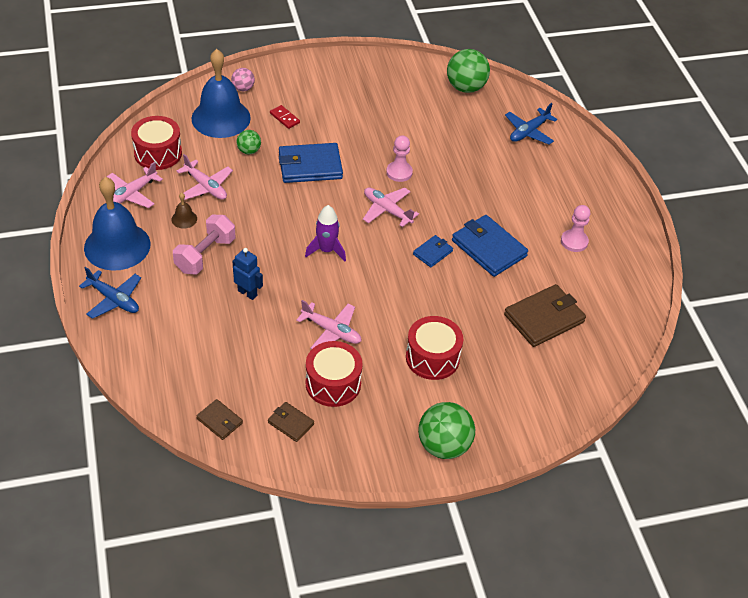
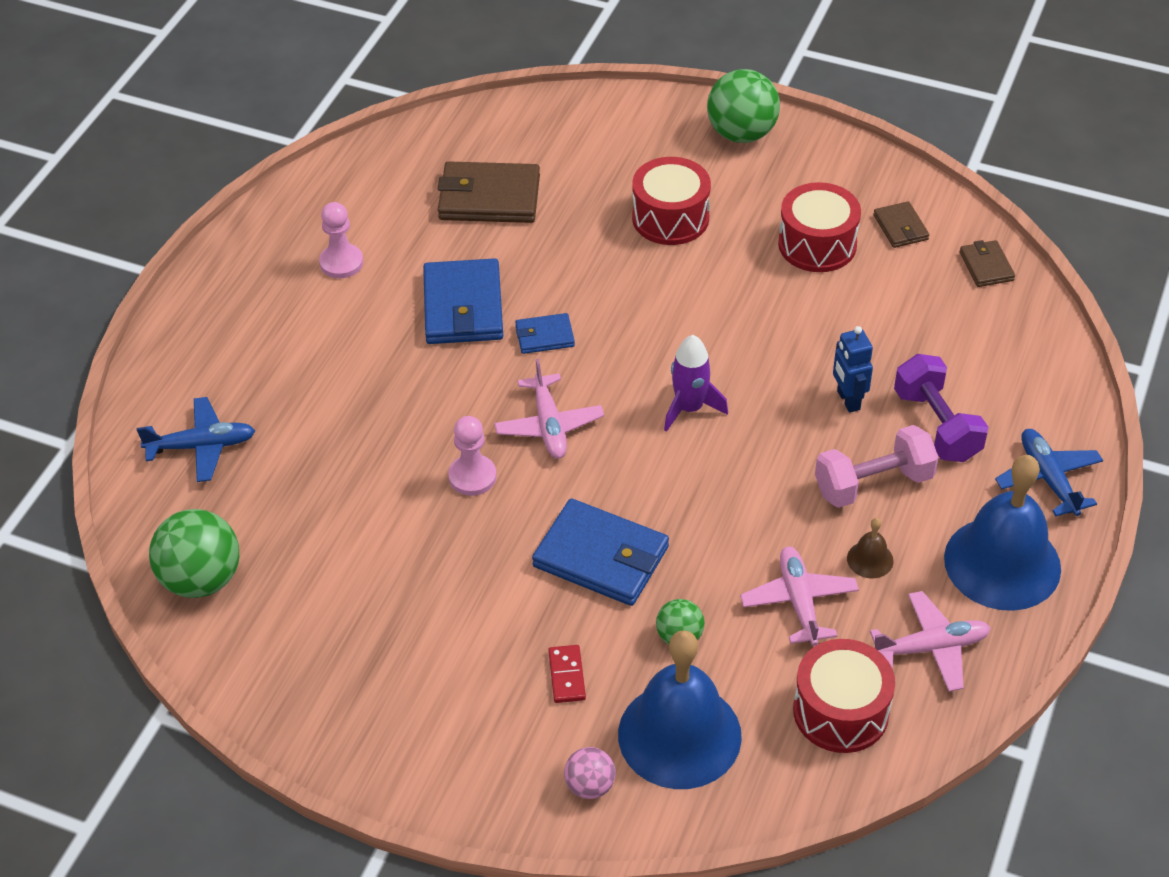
camera: 140 degrees left, 0 degrees up
(190, 301) = (936, 425): none -> purple dumbbell
(332, 331) = (770, 301): pink plane -> none

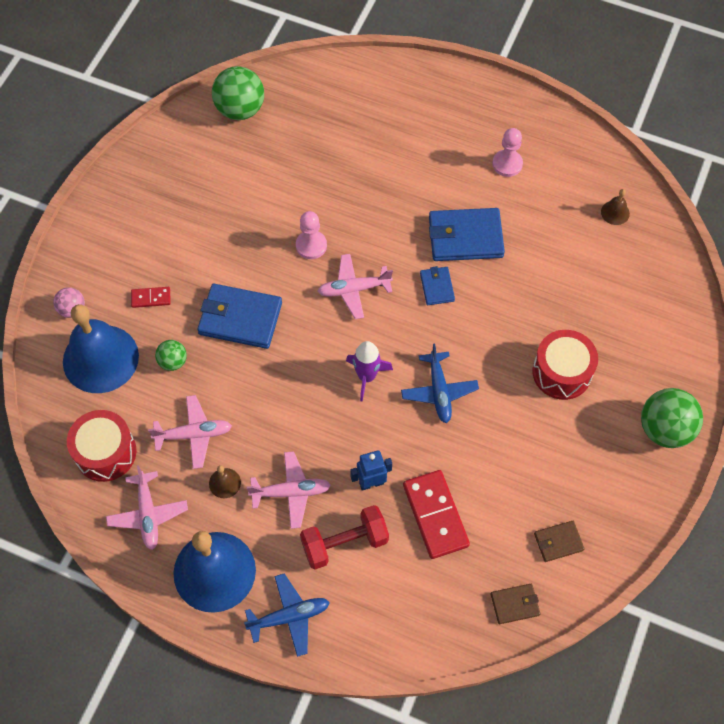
camera: 90 degrees right, 15 degrees up
(202, 446) = (343, 100): blue plane -> blue plane (439, 391)
(429, 162) = (615, 212): none -> brown bell
(489, 198) = (578, 251): brown wallet -> none
(601, 557) = (240, 318): blue wallet -> blue wallet turned 75 degrees clockwise
(817, 244) = (536, 476): red drum -> none
(873, 484) = (291, 492): pink dumbbell -> pink plane
(884, 337) = (435, 515): none -> red domino
(936, 425) = (344, 543): purple dumbbell -> red dumbbell

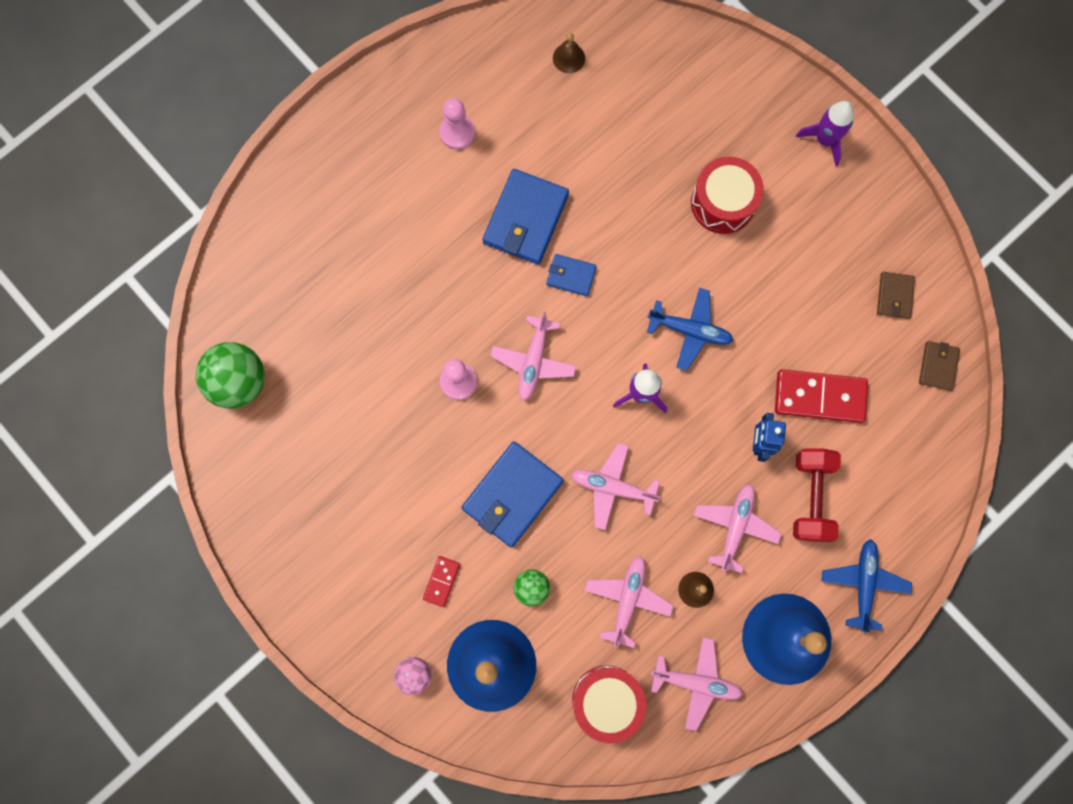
camera: 65 degrees left, 15 degrees up
(280, 386) = (612, 487): none -> pink plane
(664, 429) = (824, 140): green ball -> purple rocket

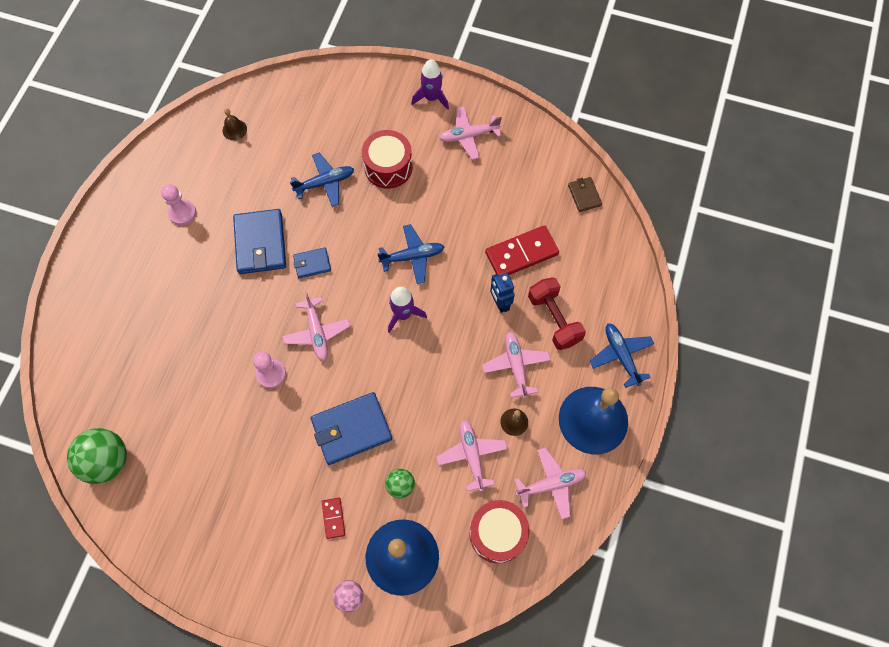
camera: 30 degrees left, 10 degrees down
(512, 495) = (351, 429): blue wallet -> blue wallet turned 60 degrees clockwise
(612, 487) = (418, 386): pink plane -> pink plane (468, 136)
(638, 183) = (325, 183): none -> blue plane
(894, 296) = (531, 167): brown wallet -> none

